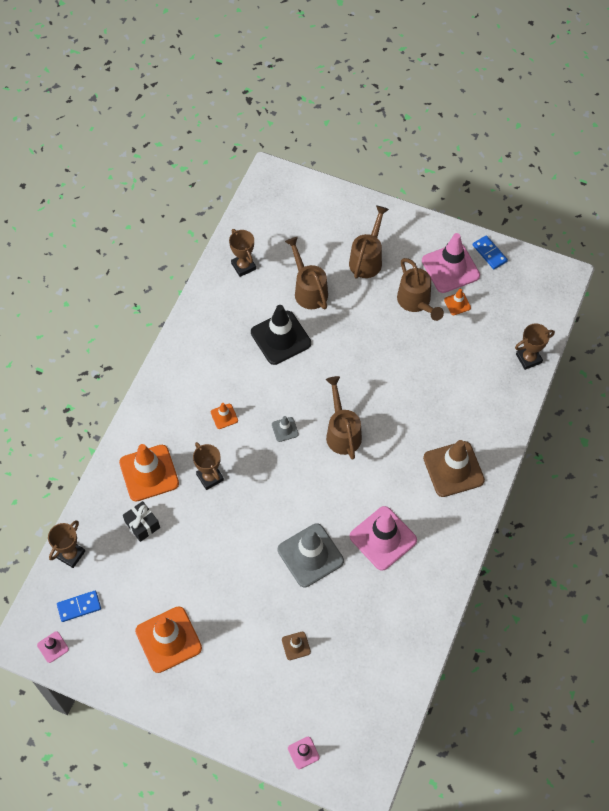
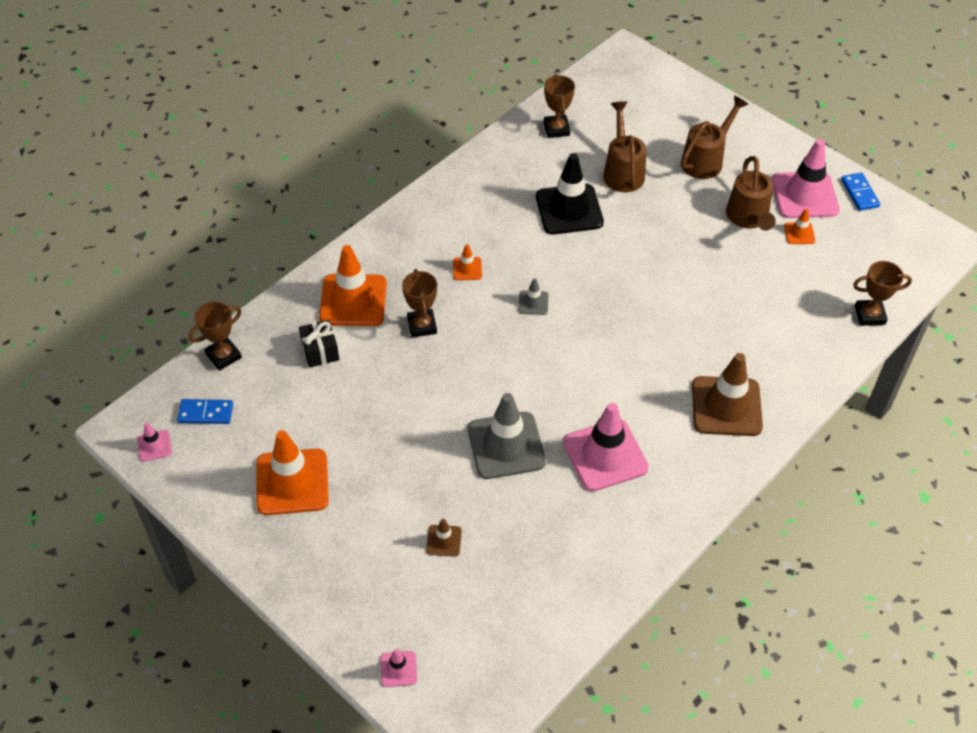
camera: 20 degrees right, 10 degrees down
(342, 433) = (601, 326): brown watering can -> none

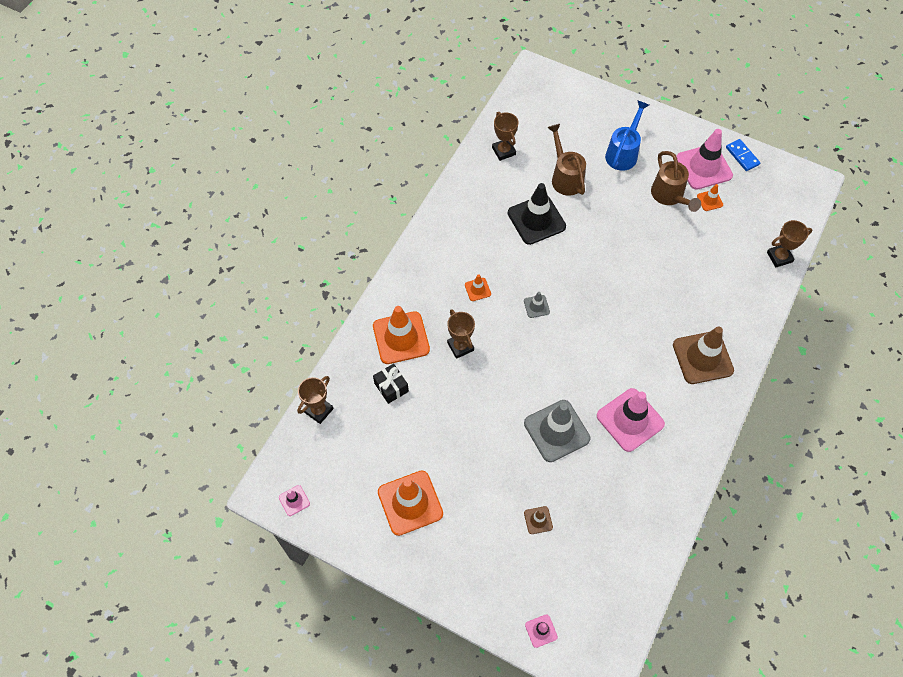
camera: 15 degrees left, 10 degrees up
(205, 413) = (323, 463): blue domino -> none
(705, 160) = (623, 153): brown watering can -> blue watering can

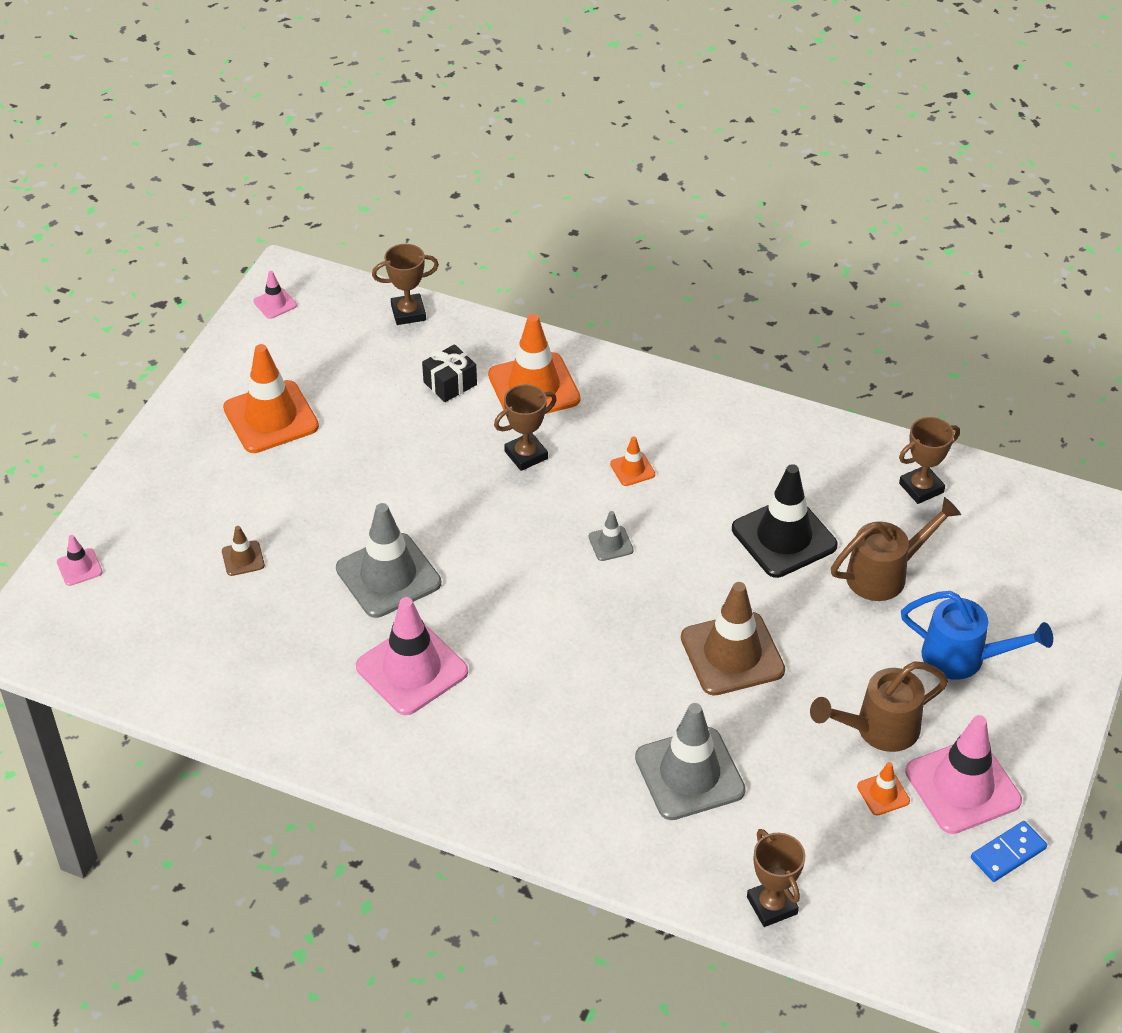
camera: 85 degrees right, 15 degrees down
(319, 410) = (408, 313): brown trophy -> brown trophy turned 45 degrees counterclockwise
(701, 284) = (689, 774): none -> grey traffic cone
(702, 357) = (537, 773): brown traffic cone -> brown traffic cone (732, 654)

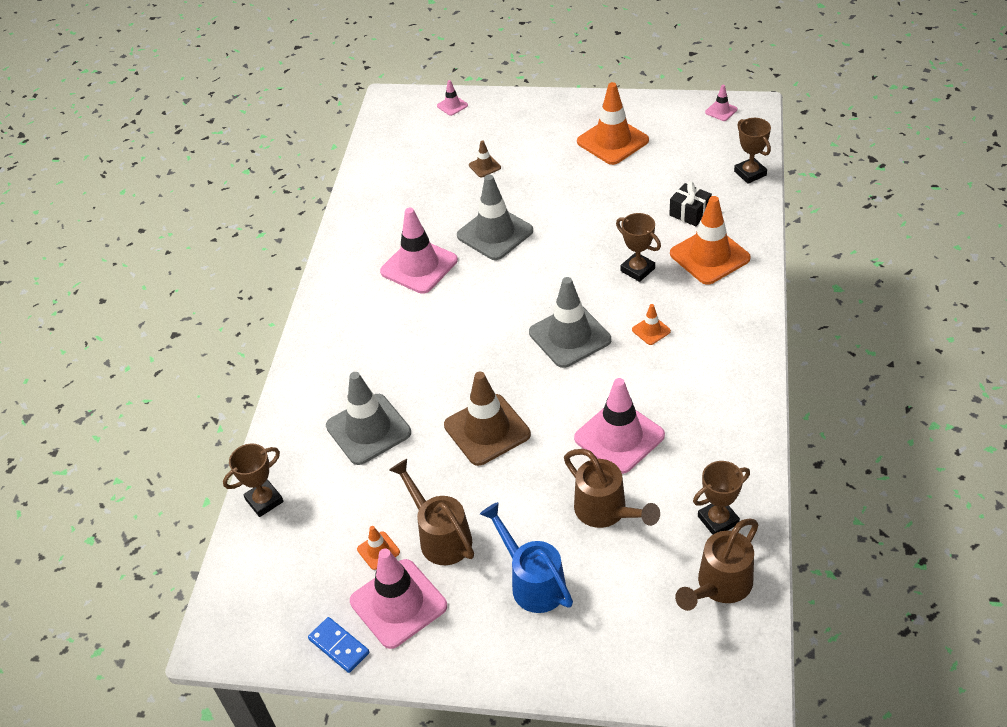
camera: 80 degrees right, 0 degrees up
(610, 544) = (569, 336): grey traffic cone -> grey traffic cone, size x2.18
(784, 537) = (619, 437): black traffic cone -> pink traffic cone
(921, 488) = (718, 520): brown trophy -> brown trophy turned 75 degrees counterclockwise
(962, 658) = (533, 582): blue watering can -> blue watering can turned 135 degrees clockwise
(1002, 509) = (720, 585): none -> brown watering can

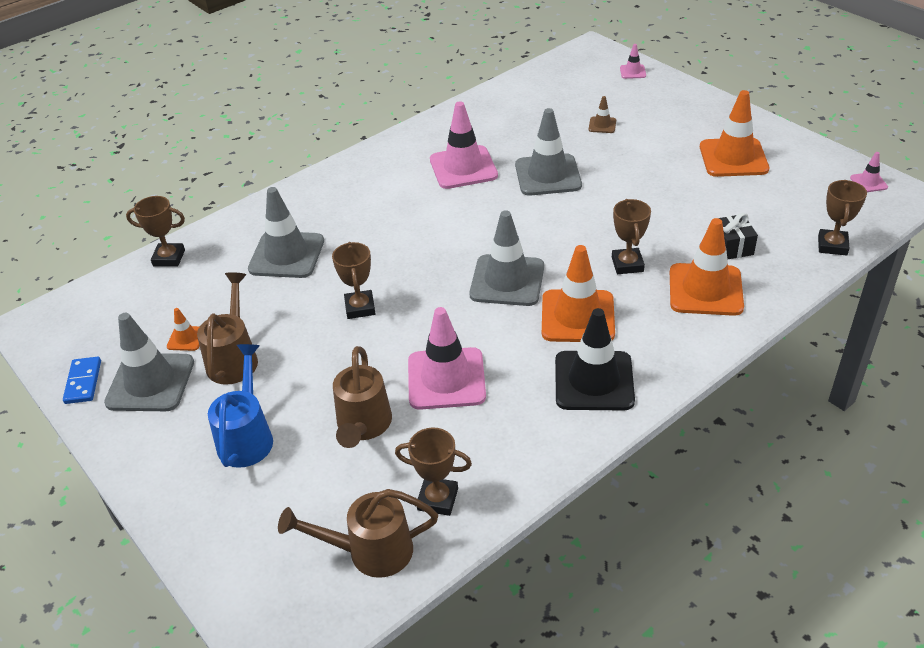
camera: 40 degrees right, 5 degrees down
(398, 603) = (150, 382): pink traffic cone -> grey traffic cone
(487, 430) = (360, 308): brown traffic cone -> brown trophy
(651, 330) = (577, 316): orange traffic cone -> orange traffic cone, size x2.18
(716, 369) = (594, 381): none -> black traffic cone

